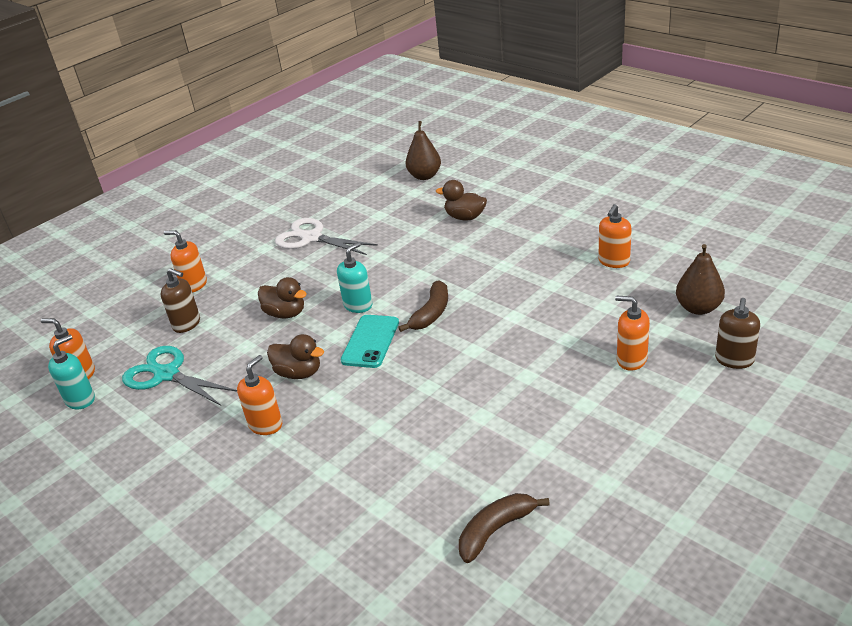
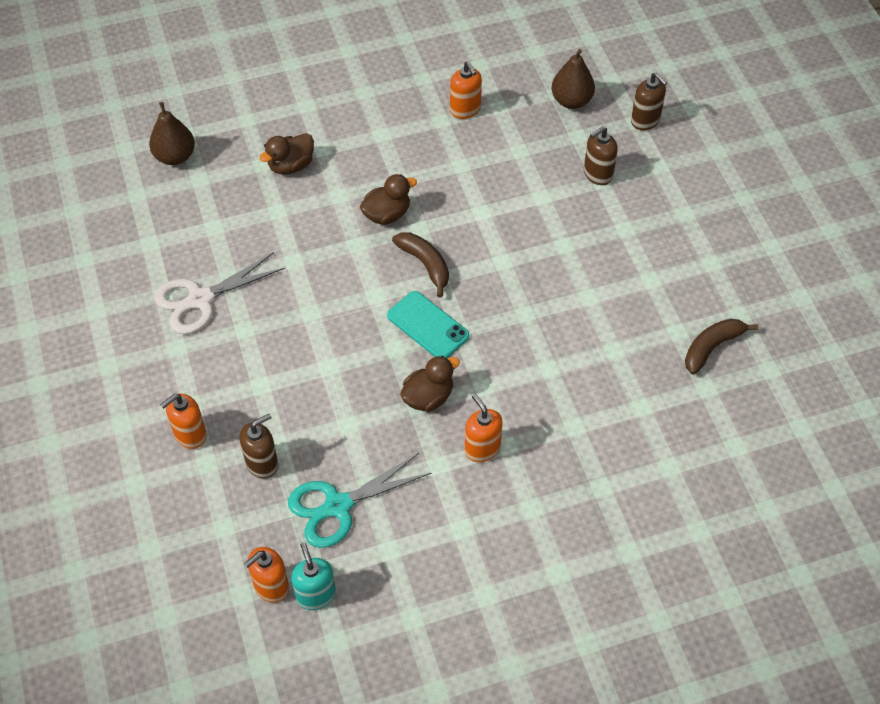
camera: 65 degrees left, 20 degrees up
(285, 313) = (322, 373): brown duck -> brown duck (387, 214)
(358, 305) = (362, 311): turquoise soap dispenser -> none
(496, 530) = (712, 347): brown banana -> brown banana turned 60 degrees clockwise
(631, 359) = (597, 174): orange soap dispenser -> brown soap dispenser

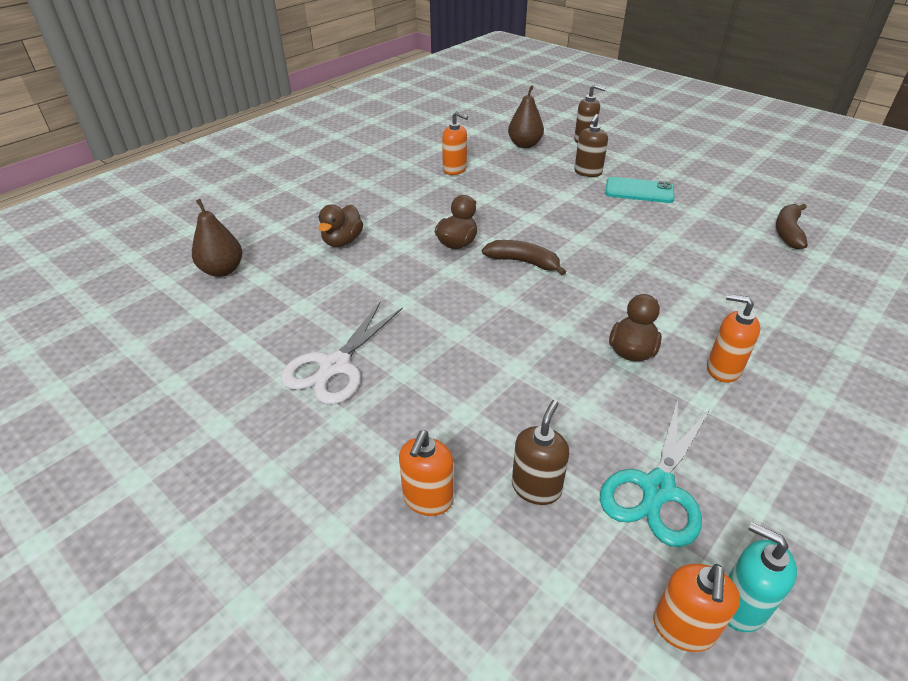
camera: 30 degrees left, 15 degrees down
(428, 326) = (571, 300): turquoise phone -> turquoise phone (639, 191)

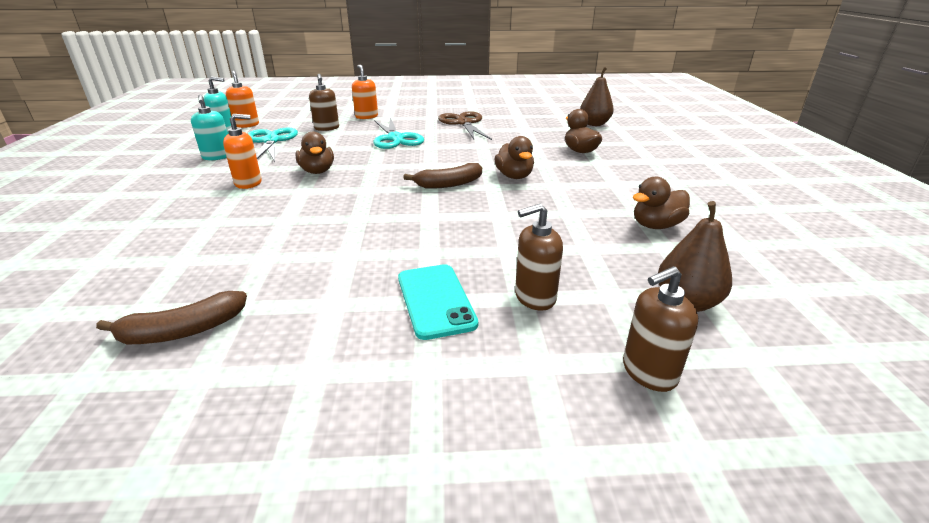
camera: 135 degrees right, 10 degrees down
(335, 366) = (464, 123): white scissors -> brown scissors
(455, 169) = (656, 225): orange soap dispenser -> brown duck
(473, 378) = (395, 138): none -> turquoise scissors
(588, 172) = (534, 297): brown soap dispenser -> brown soap dispenser turned 90 degrees counterclockwise
(639, 191) = (435, 300): turquoise phone -> turquoise phone turned 75 degrees counterclockwise
(760, 477) = (217, 157): none -> turquoise soap dispenser
(788, 232) = (183, 331): brown banana -> brown banana turned 90 degrees clockwise

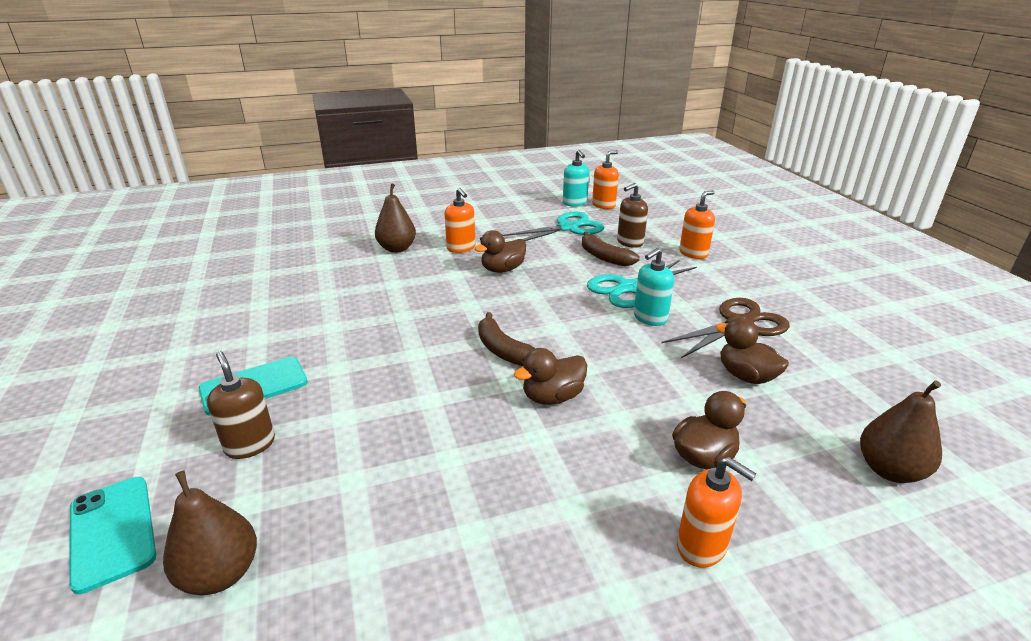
camera: 75 degrees right, 0 degrees up
(183, 331) = (234, 295): brown banana -> brown banana (604, 257)
(201, 213) = (397, 249): none -> brown pear
(217, 157) = (513, 219): turquoise soap dispenser -> turquoise soap dispenser (650, 318)
(642, 162) = (701, 546): none -> orange soap dispenser
(648, 372) = (112, 531): brown soap dispenser -> turquoise phone
(656, 225) = (426, 554): brown duck -> brown duck (746, 376)

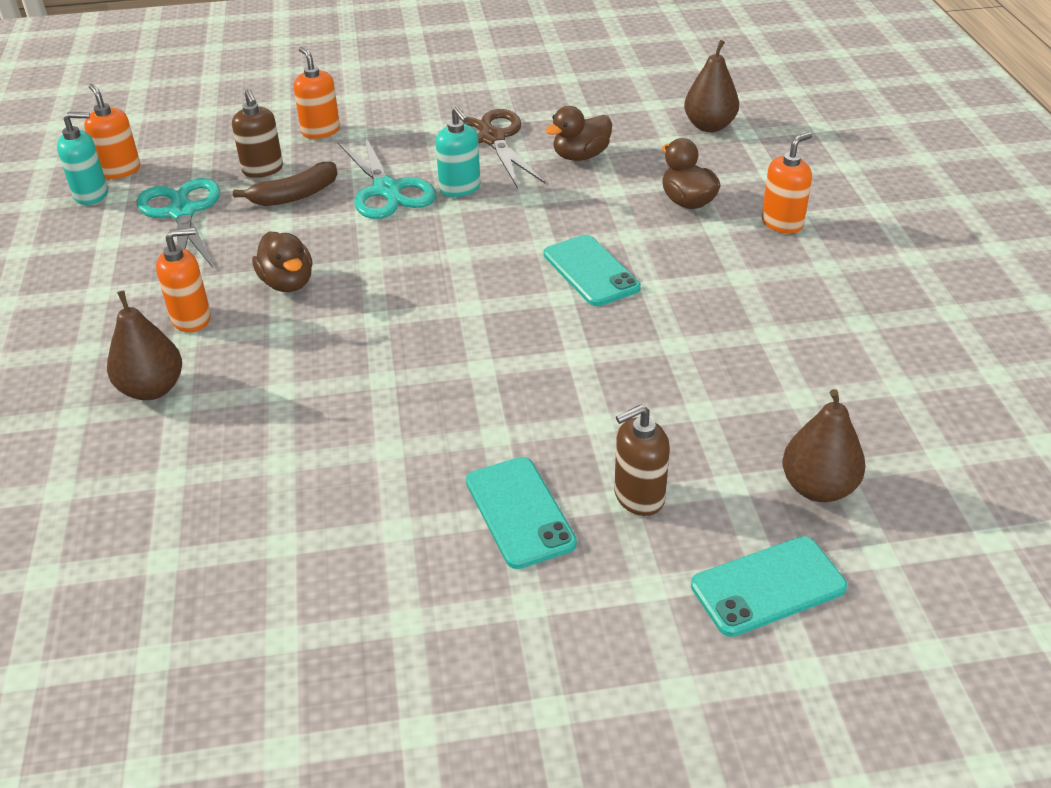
camera: 80 degrees left, 10 degrees up
(504, 350) = (496, 297): brown banana -> none
(552, 397) = (590, 271): brown duck -> turquoise phone

